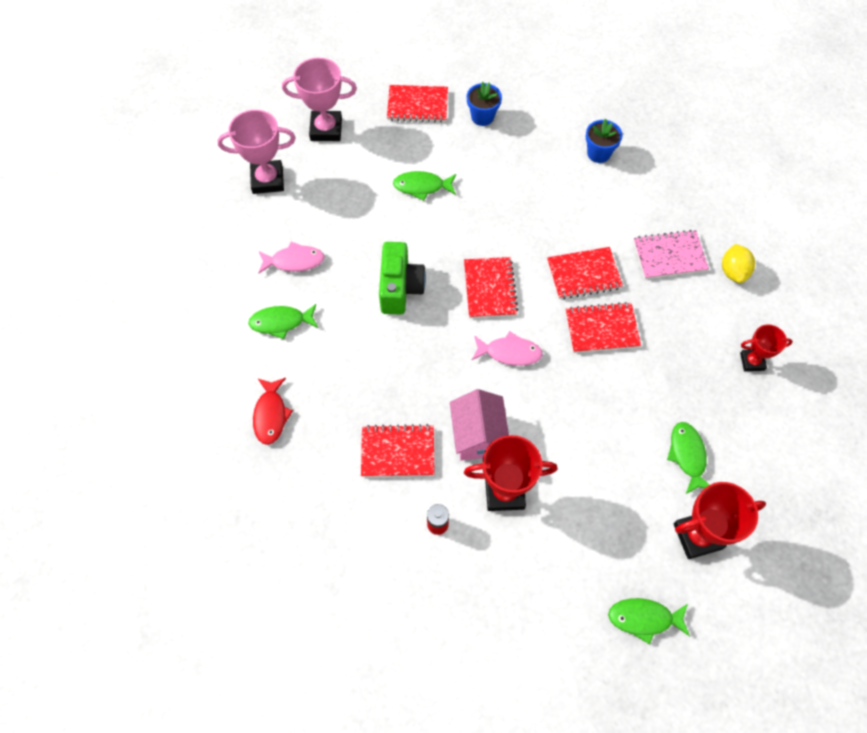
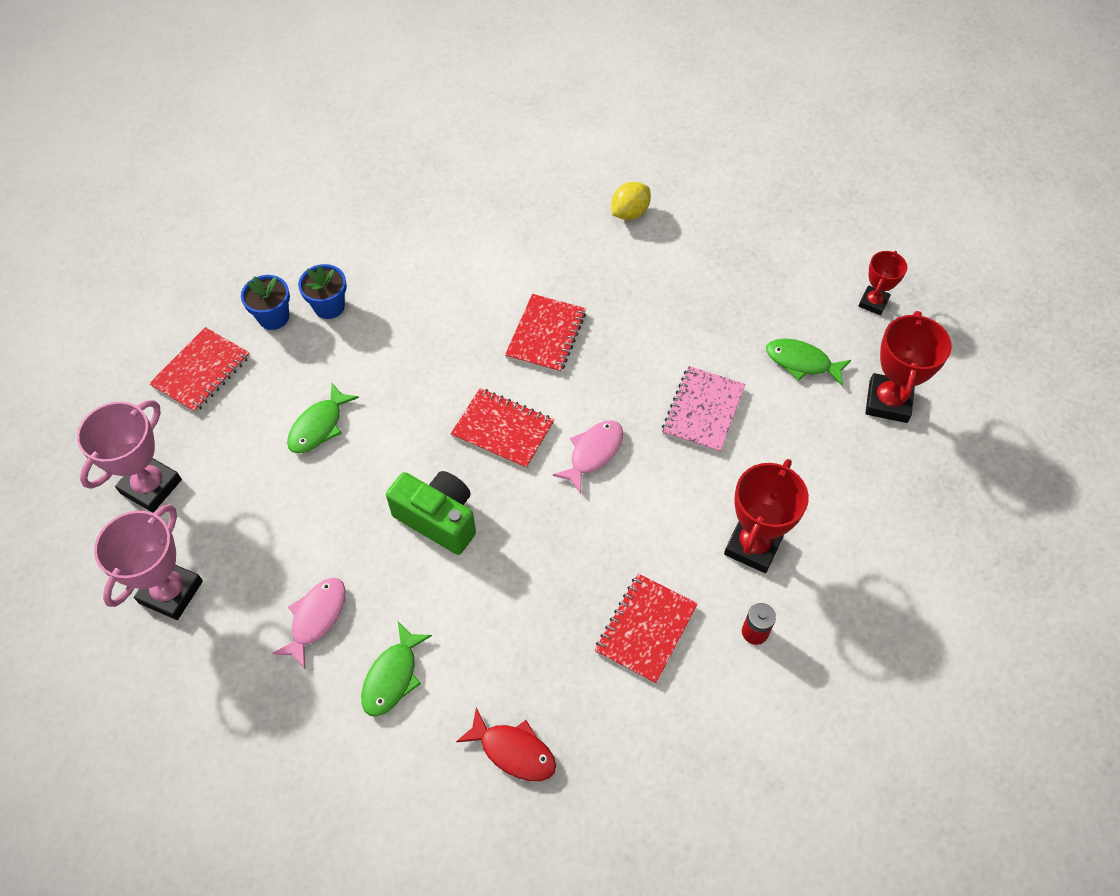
camera: 60 degrees left, 5 degrees down
(478, 436) = (673, 536): pink house -> none
(598, 153) = (409, 241): blue flower pot -> blue flower pot (329, 306)
(601, 329) = (620, 355): red notebook -> none
(644, 618) = (949, 493): green fish -> none
(669, 256) = (576, 252): pink notebook -> pink notebook (703, 411)
(733, 271) = (629, 213): yellow lemon -> yellow lemon turned 75 degrees counterclockwise
(752, 361) = (734, 255): red trophy -> red trophy (873, 303)

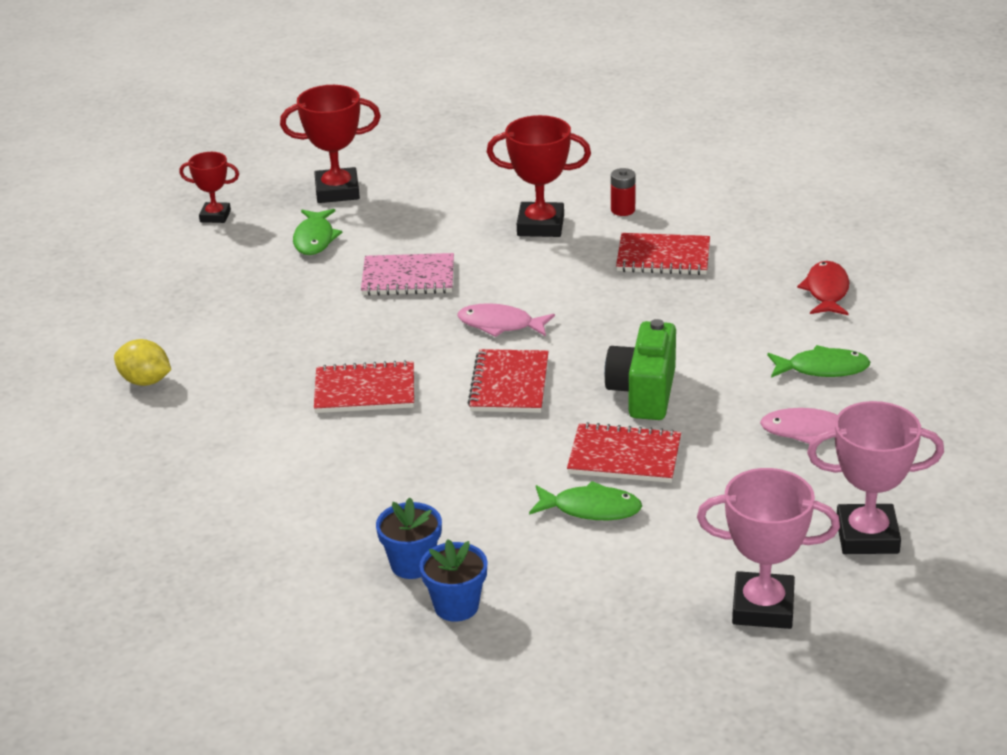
camera: 110 degrees left, 25 degrees down
(201, 372) = (579, 635): red notebook -> red notebook (624, 456)

